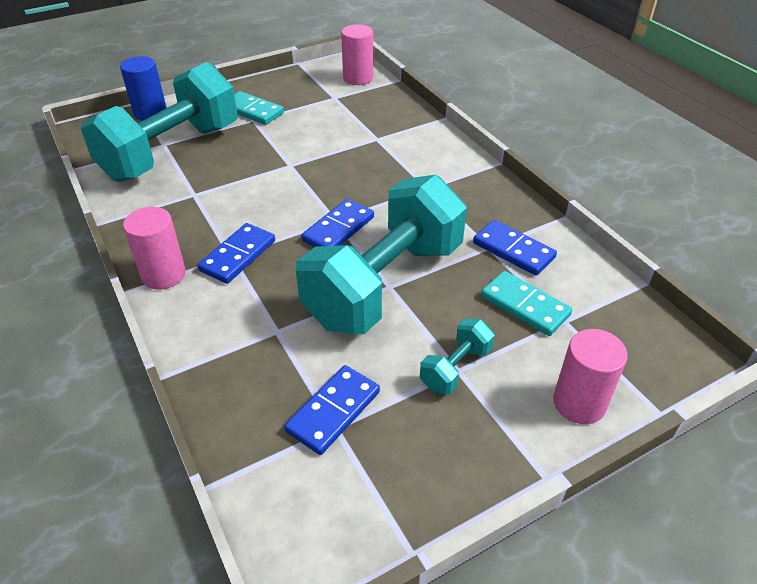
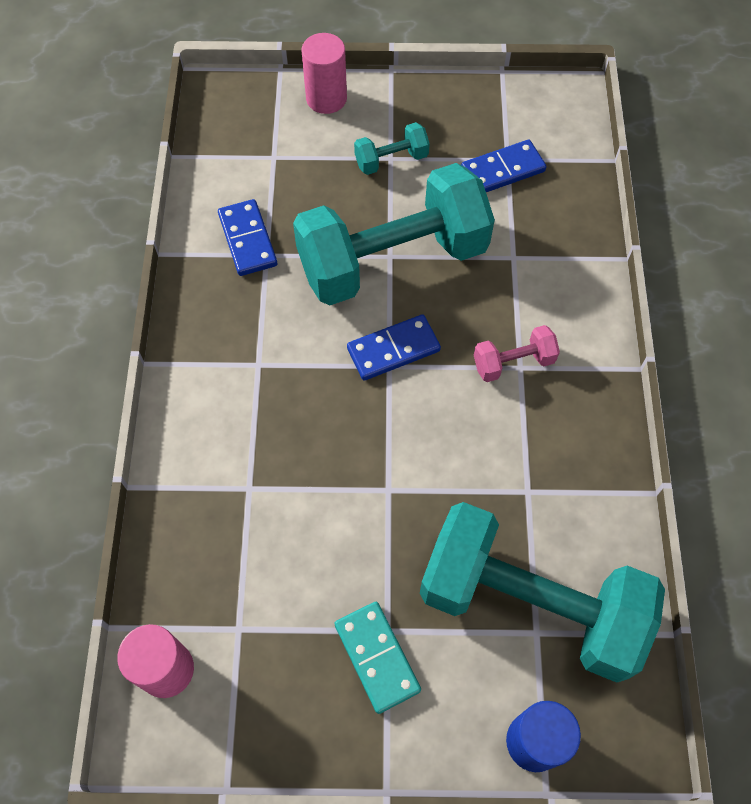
camera: 150 degrees left, 20 degrees up
(163, 275) = (596, 372): pink cylinder -> none
(171, 152) = (530, 604): turquoise dumbbell -> turquoise dumbbell turned 45 degrees clockwise
(238, 256) = (513, 362): blue domino -> pink dumbbell
(525, 305) = (291, 183): turquoise domino -> none

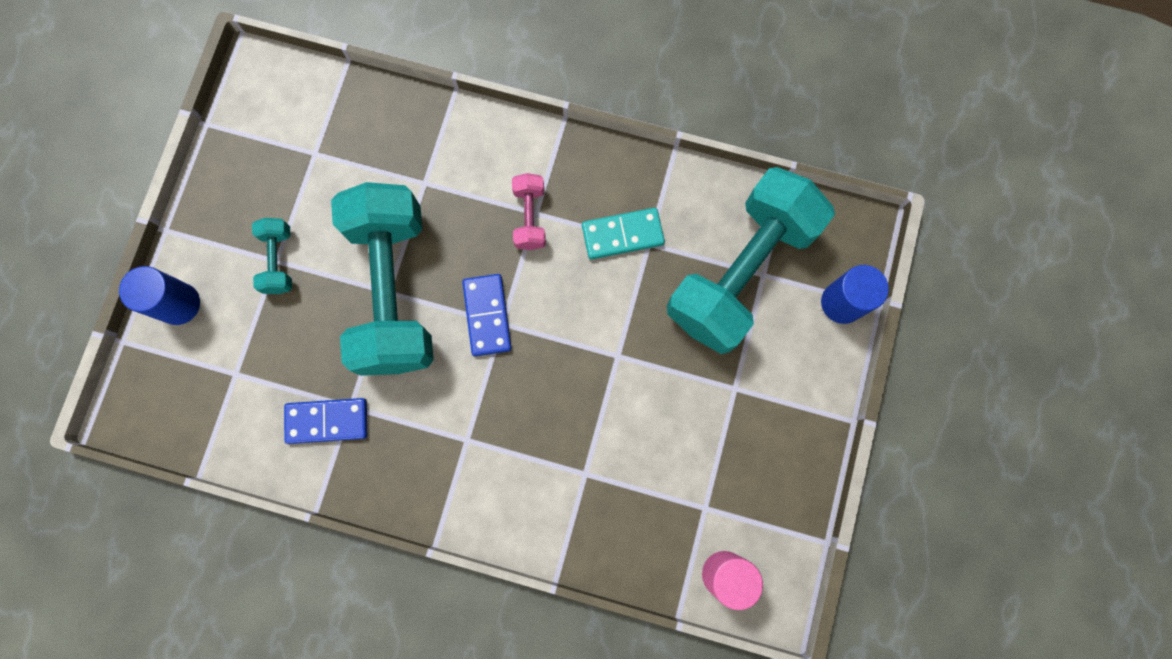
camera: 75 degrees left, 15 degrees up
(326, 98) = (179, 304): pink cylinder -> blue cylinder
(376, 657) = (754, 402): turquoise domino -> turquoise domino (622, 235)
(502, 170) = (326, 161): blue domino -> none

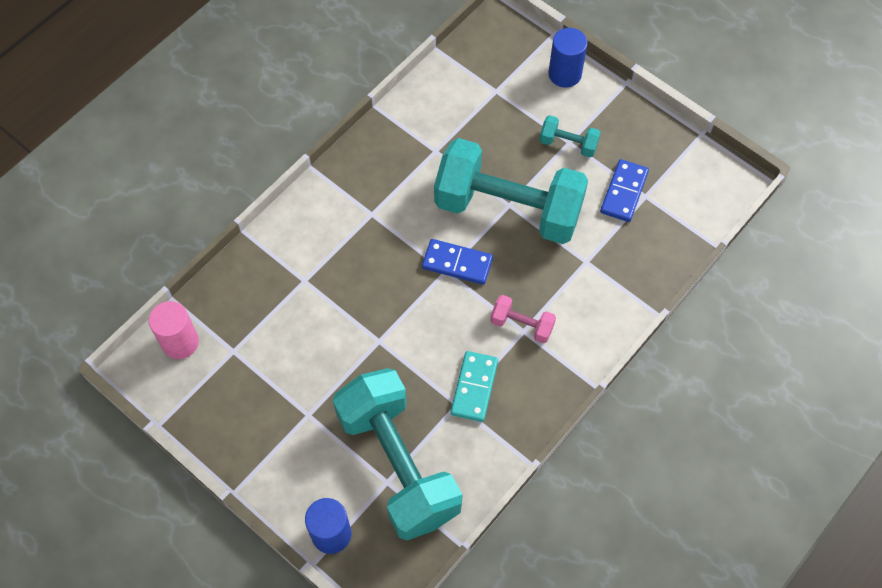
camera: 115 degrees right, 15 degrees down
(327, 421) = (432, 133): blue domino -> blue domino (624, 192)

